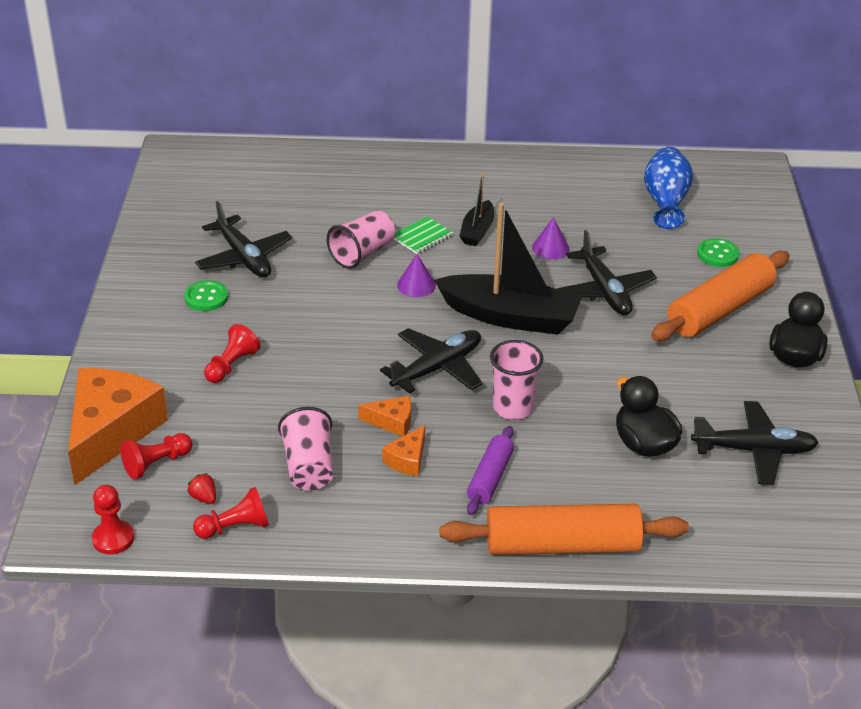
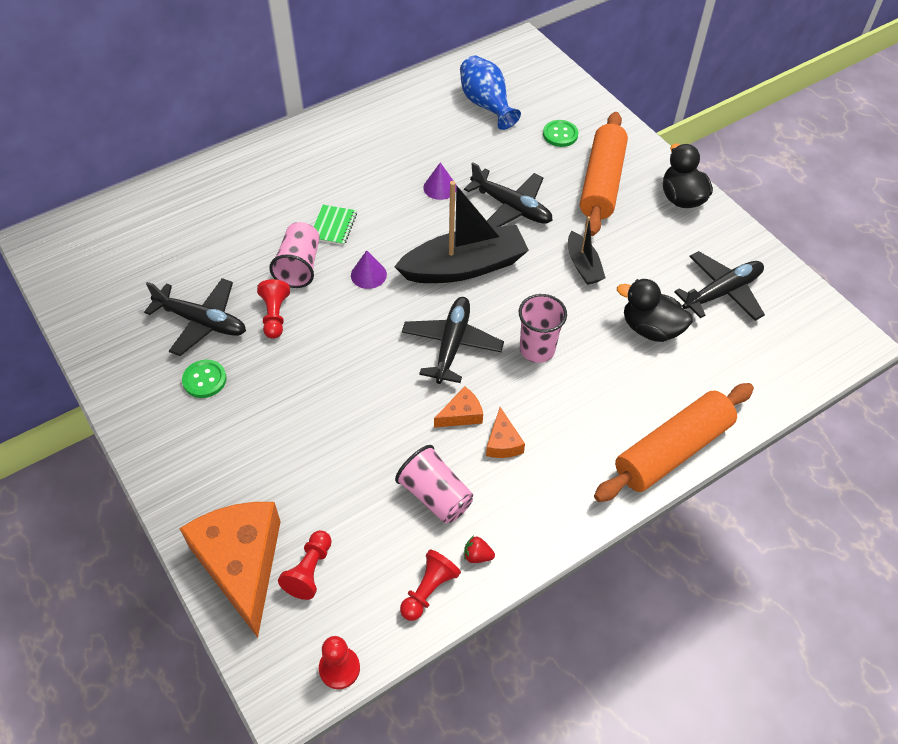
camera: 35 degrees left, 15 degrees up
(204, 497) = (378, 578): red strawberry -> red strawberry (477, 556)
(231, 365) = (287, 435): red pawn -> red pawn (275, 316)
(477, 231) = (371, 199): black boat -> black boat (583, 265)
(490, 478) = (575, 422): purple rolling pin -> none

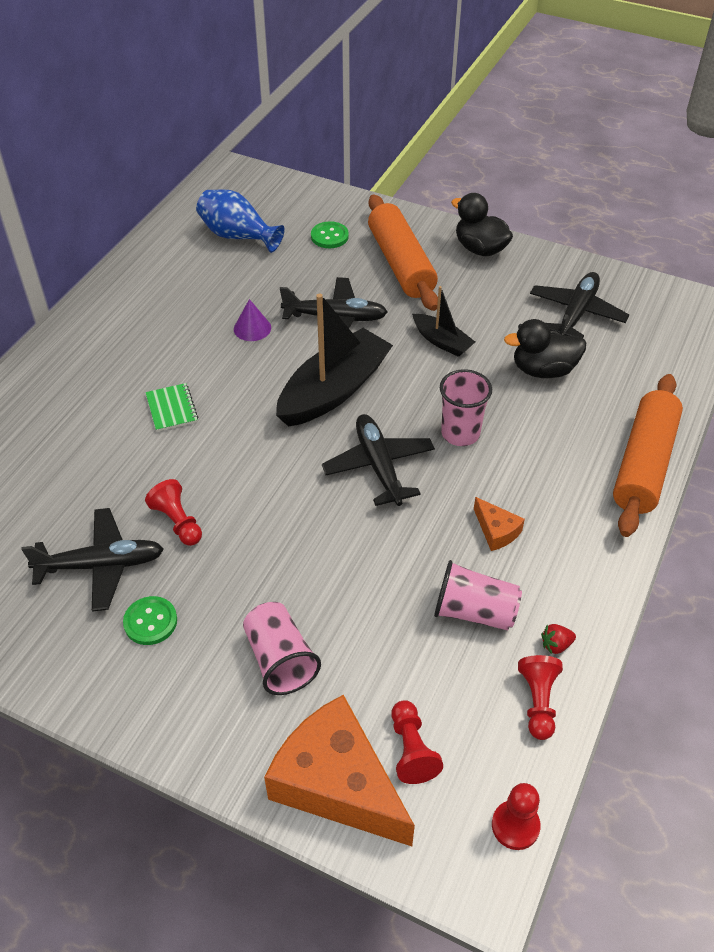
camera: 30 degrees left, 5 degrees down
(299, 266) = (166, 462): pink cup -> pink cup (280, 659)
(368, 274) = (245, 438): purple cone -> none
(461, 414) = (439, 525): orange cheese -> none

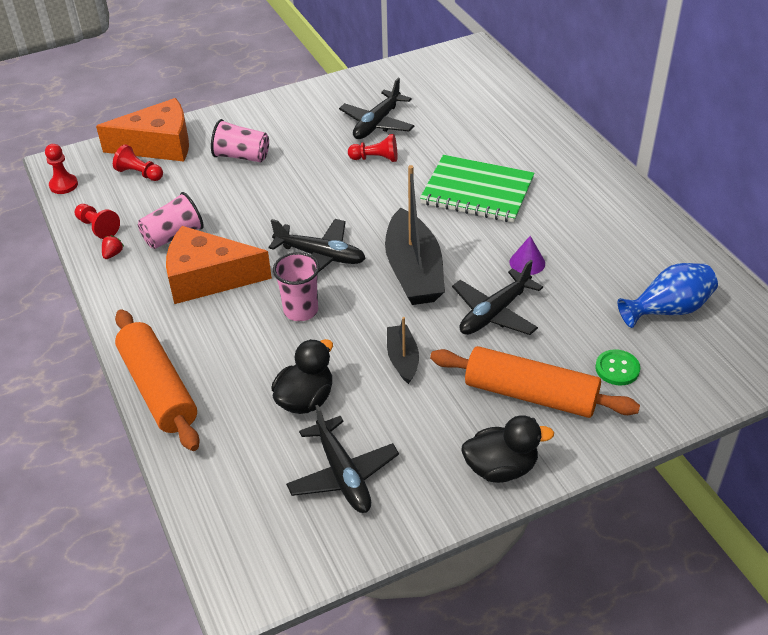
camera: 130 degrees right, 5 degrees down
(150, 622) = (319, 126): green button -> none
(171, 408) = (477, 191): green notebook -> green notebook, size x2.21
(442, 341) = (402, 359): black boat -> black boat turned 90 degrees clockwise
(496, 531) = (208, 278): orange cheese -> orange cheese, size x2.28

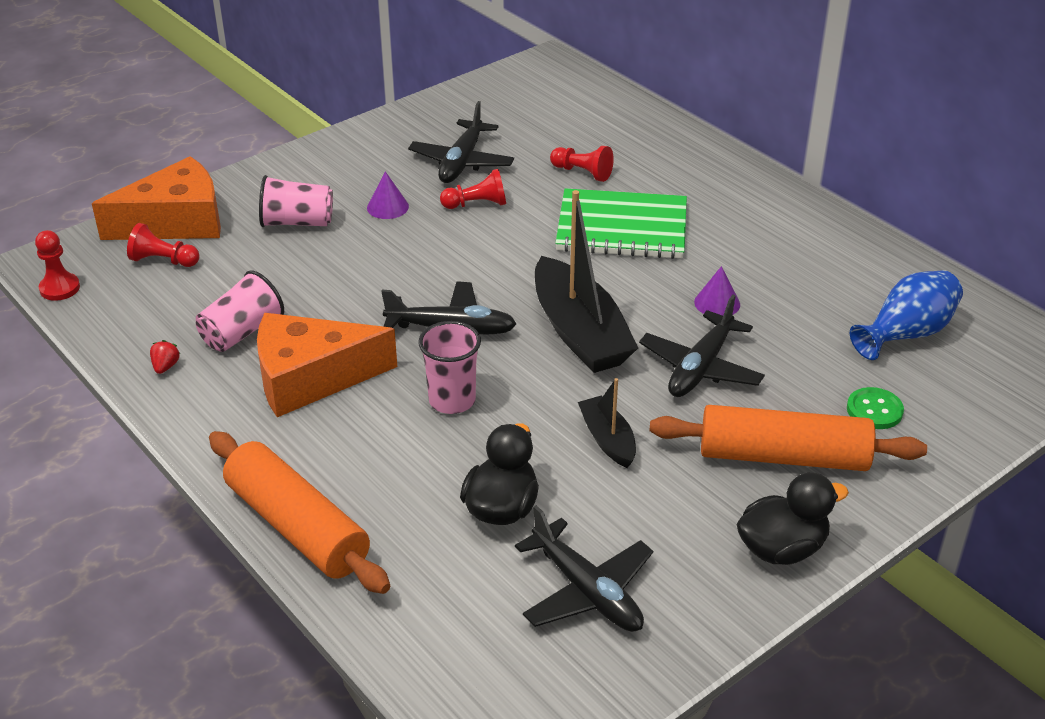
camera: 15 degrees left, 5 degrees down
(98, 227) = (130, 336): red pawn -> red pawn (582, 172)
(310, 152) = (387, 207): none -> purple cone

